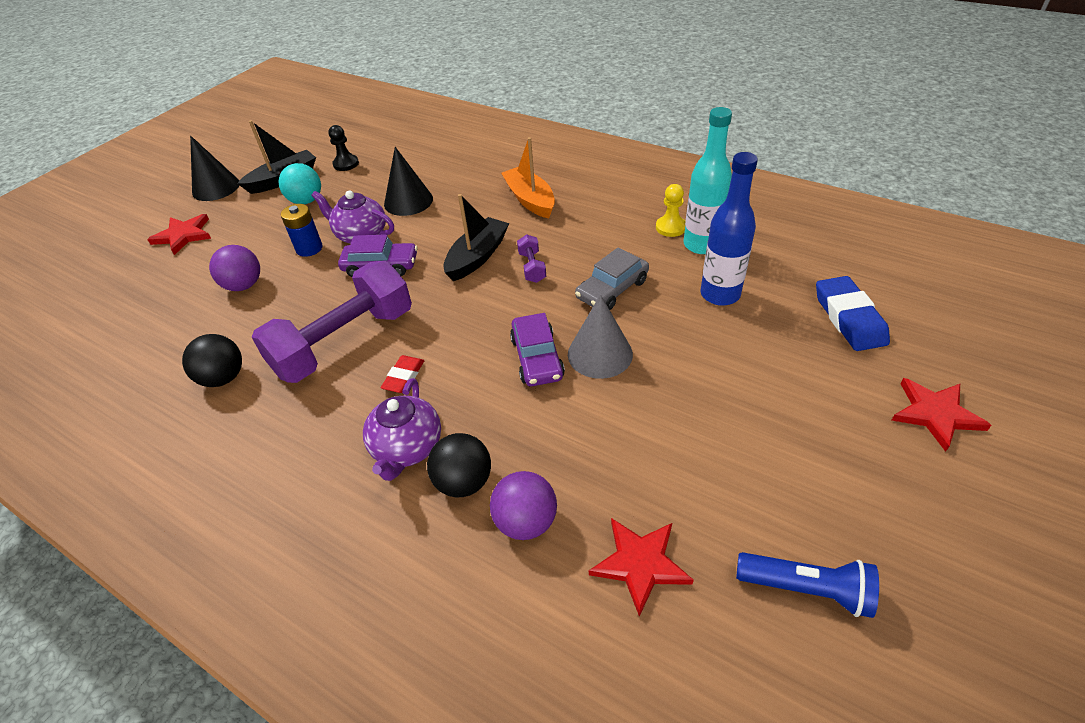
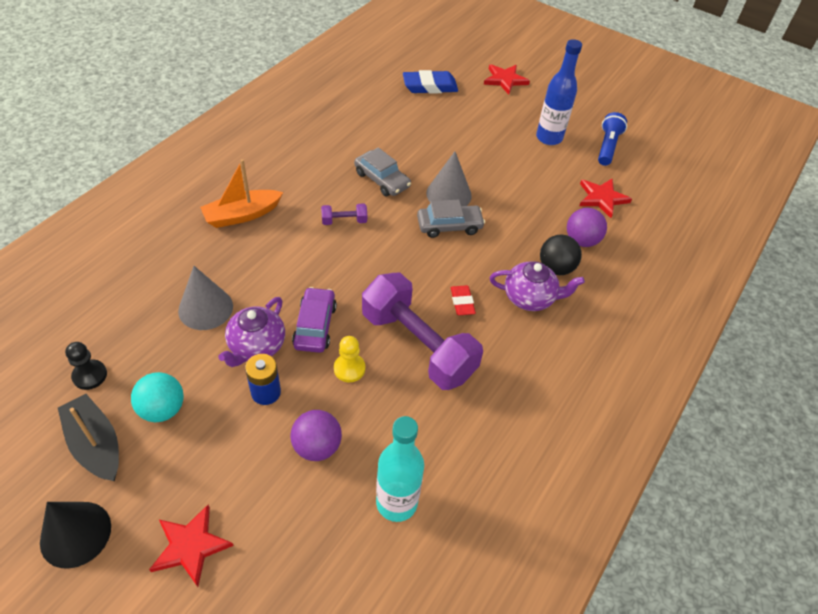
camera: 95 degrees left, 5 degrees up
(223, 378) = (453, 435): black ball -> none
(404, 377) = (462, 302): red eraser -> red eraser turned 60 degrees clockwise
(408, 201) = (205, 308): black cone -> grey cone
(477, 257) = (320, 255): black boat -> none
(537, 358) = (449, 226): purple car -> grey car
(670, 227) = (314, 139): yellow pawn -> yellow pawn (349, 369)
(701, 245) = (341, 128): turquoise bottle -> turquoise bottle (396, 503)
(720, 294) = (398, 131): blue bottle -> blue bottle (549, 138)

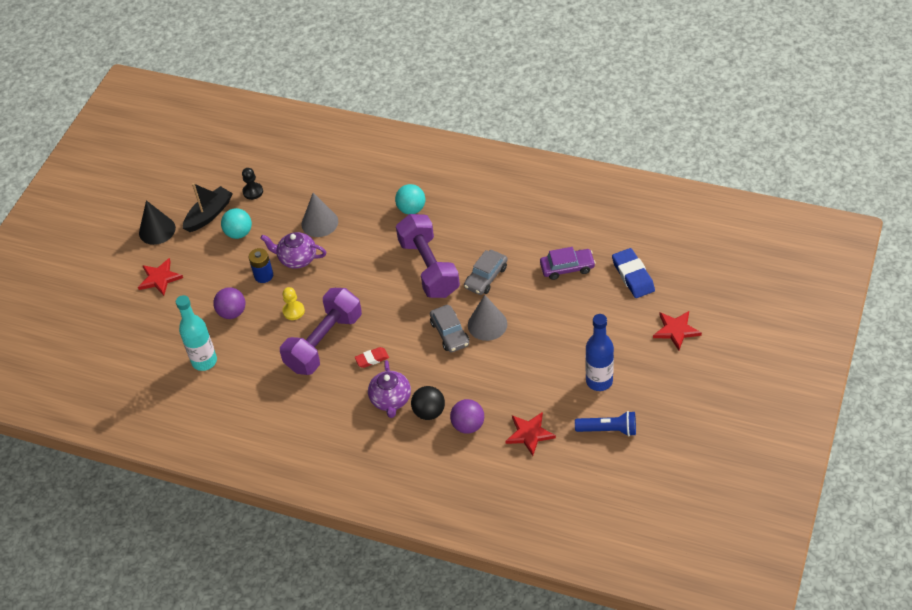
camera: 85 degrees right, 0 degrees up
(242, 215) = (411, 209): orange boat -> turquoise ball
(315, 326) = (323, 282): purple car -> purple car (567, 268)
(344, 221) = (429, 268): purple dumbbell -> purple dumbbell, size x2.48

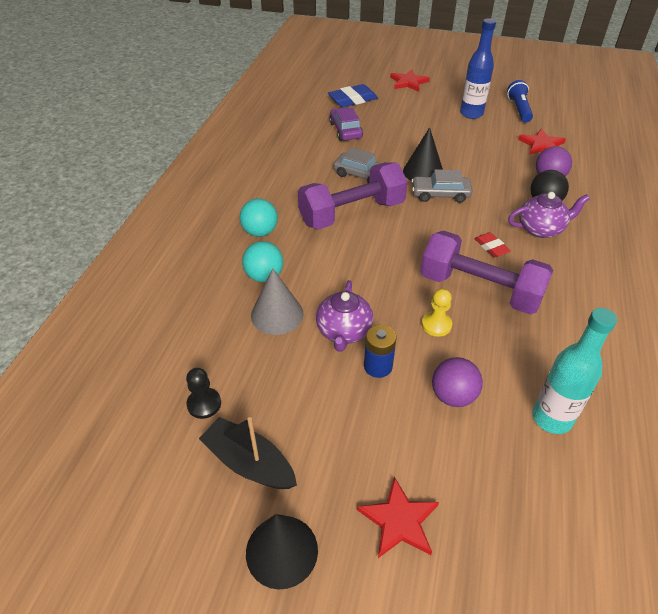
camera: 100 degrees left, 5 degrees down
(239, 233) = (293, 410): turquoise ball -> turquoise ball (264, 276)
(450, 333) = (440, 194): grey car -> grey car turned 150 degrees counterclockwise
(487, 324) = (423, 172): grey cone -> black cone

